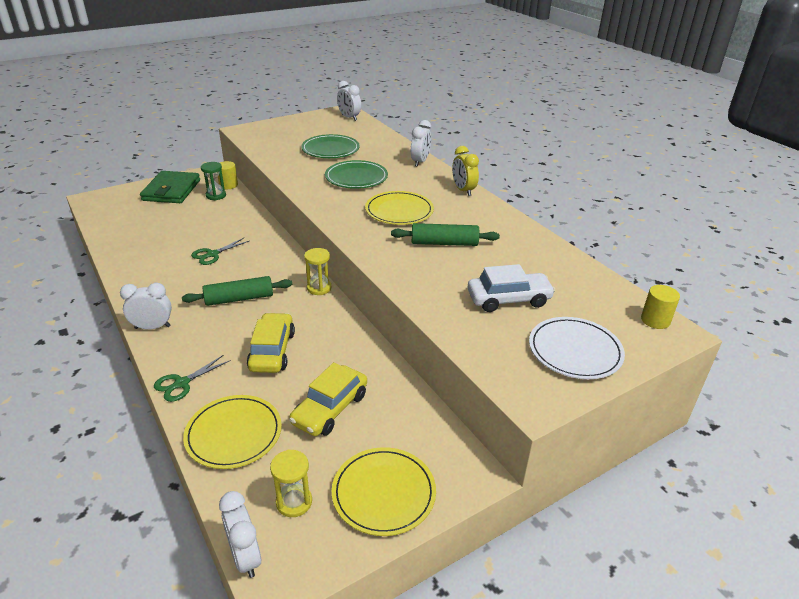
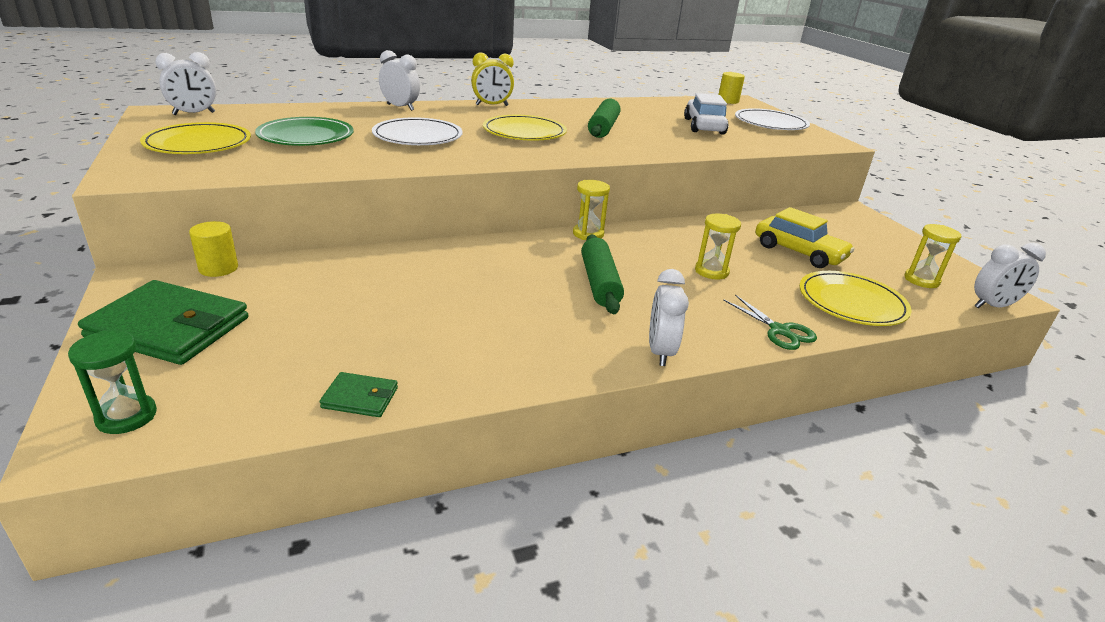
camera: 80 degrees left, 5 degrees down
(114, 242) = (360, 398): none -> green wallet
(212, 254) = (469, 296): green scissors -> none
(216, 195) = (250, 282): green hourglass -> green hourglass (127, 416)
(272, 351) = (711, 271): yellow car -> yellow hourglass
(356, 177) = (418, 136): green plate -> white plate
(383, 493) = (890, 244): yellow plate -> yellow plate (198, 144)

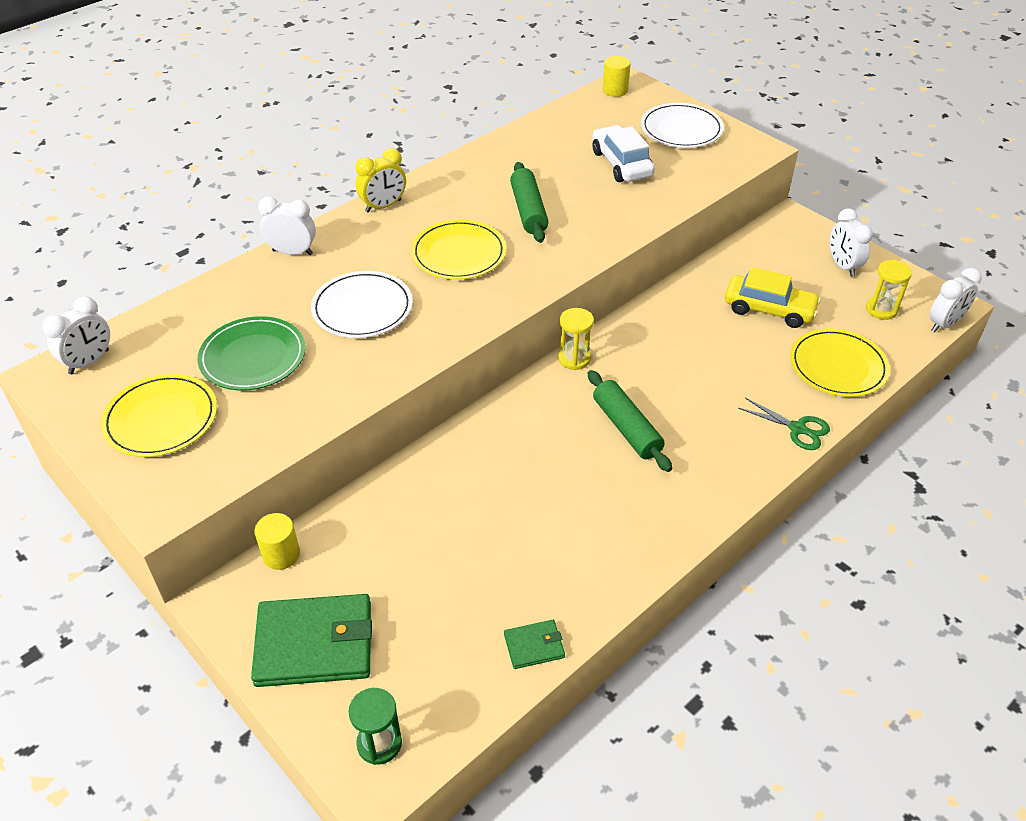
camera: 20 degrees left, 15 degrees up
(660, 352) = (721, 495): white clock -> white clock (842, 266)
(711, 271) = (709, 370): yellow hourglass -> none

